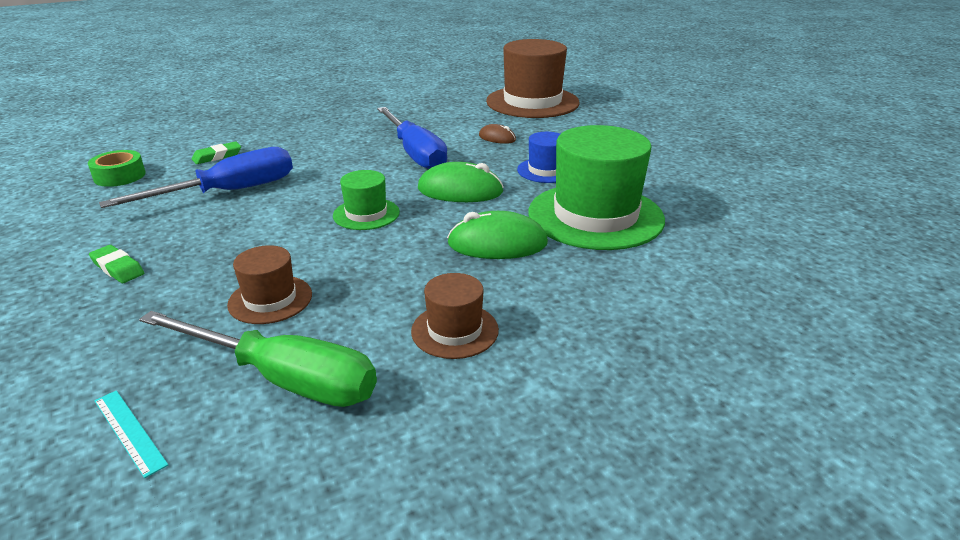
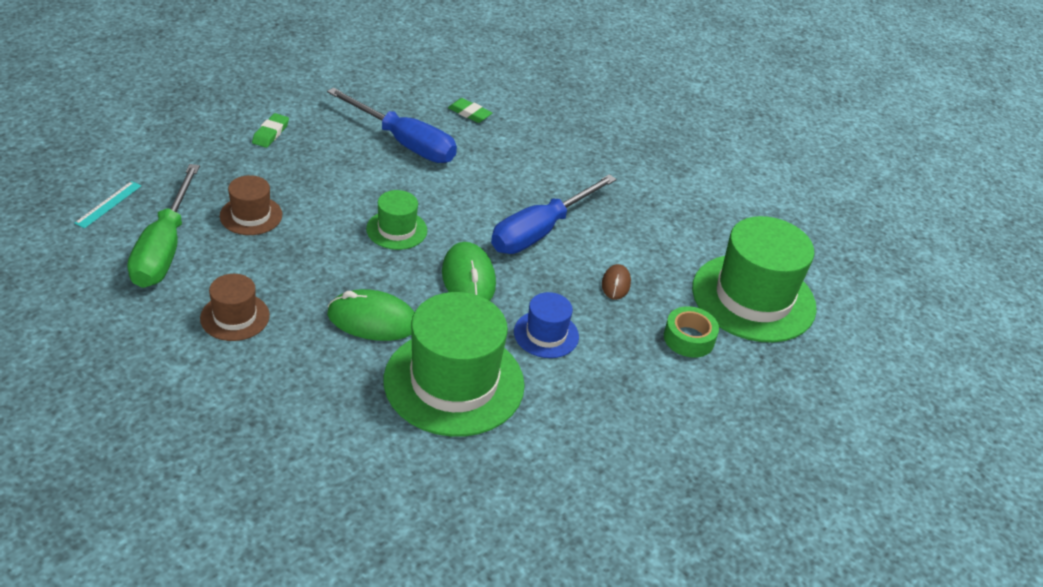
camera: 65 degrees right, 10 degrees up
(120, 176) = (407, 78): green tape -> green tape (689, 338)
(497, 244) = (372, 320): green mouse -> green mouse turned 60 degrees counterclockwise
(532, 102) = (753, 298): brown hat -> green hat

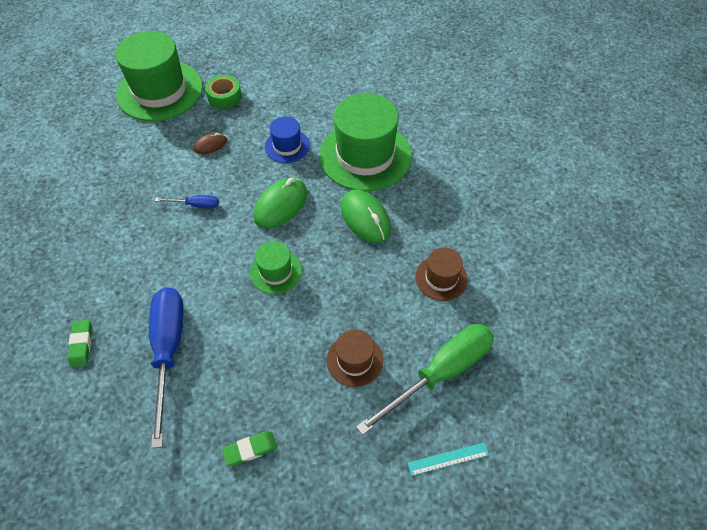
camera: 125 degrees left, 15 degrees up
(540, 231) = (196, 205): blue screwdriver -> blue screwdriver, size x0.46

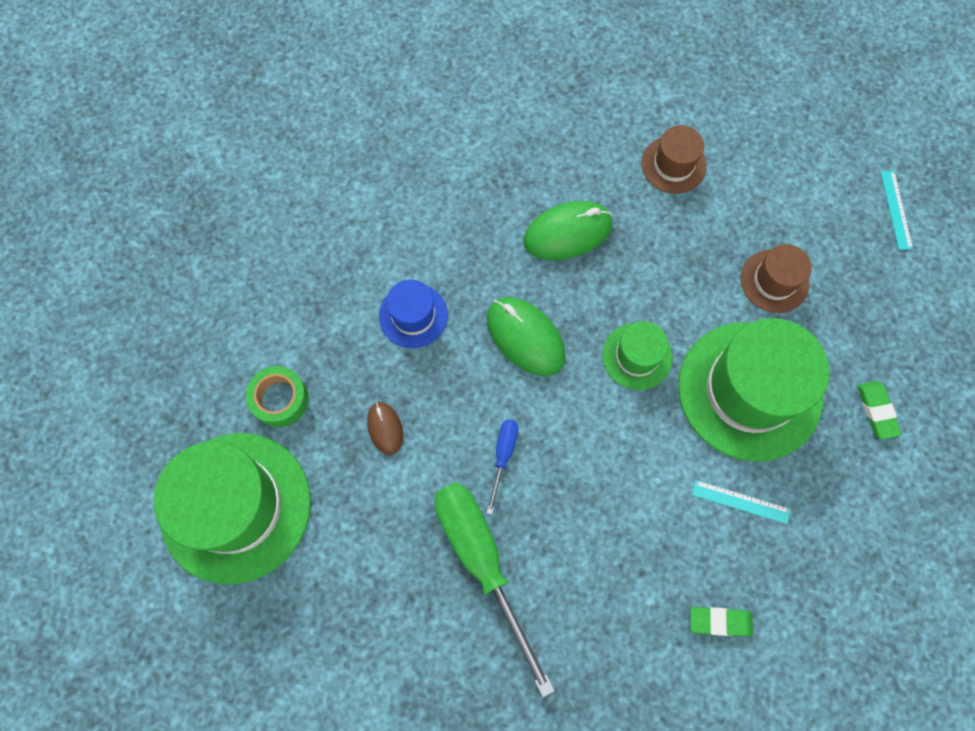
camera: 80 degrees left, 15 degrees up
(169, 350) = (740, 502): blue screwdriver -> turquoise ruler
(365, 155) = (456, 213): green hat -> green hat (749, 390)
(440, 373) = (798, 194): green screwdriver -> green screwdriver (482, 562)

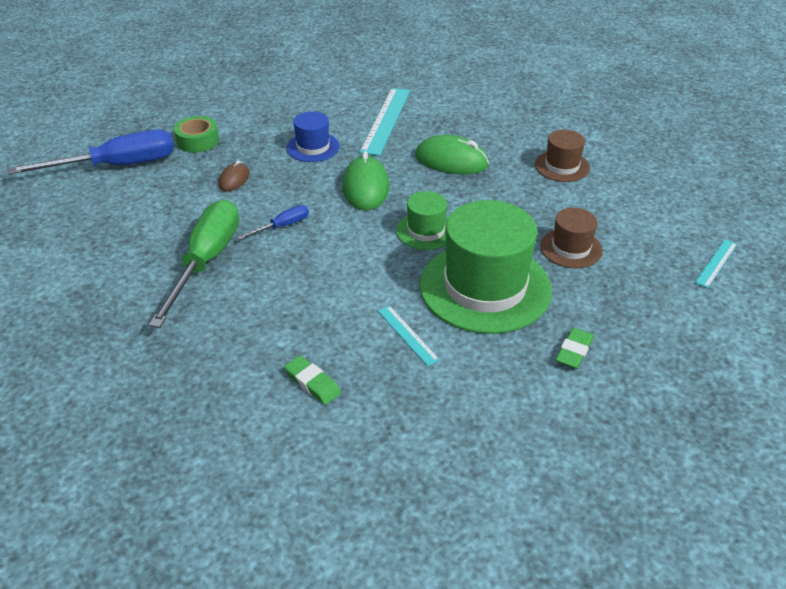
camera: 40 degrees right, 30 degrees down
(236, 507) = (117, 165): green hat -> blue screwdriver
(445, 214) = (386, 120): none -> turquoise ruler

